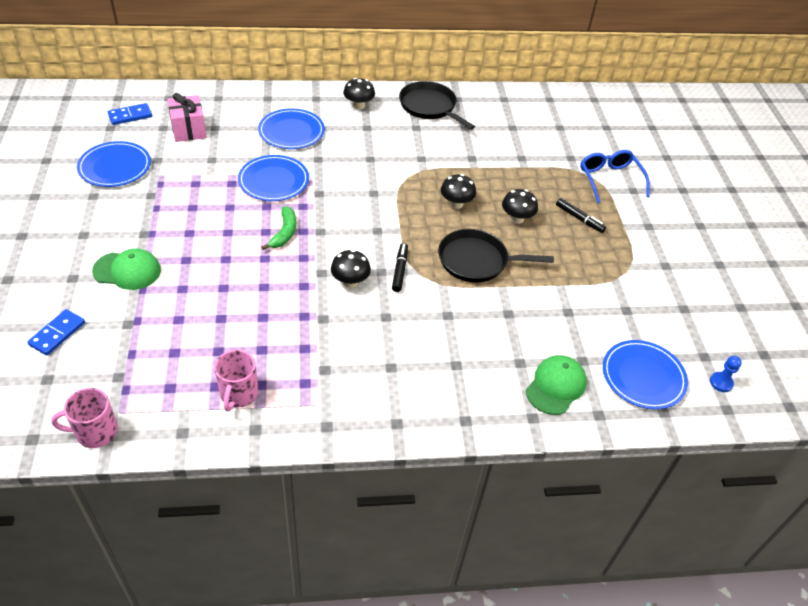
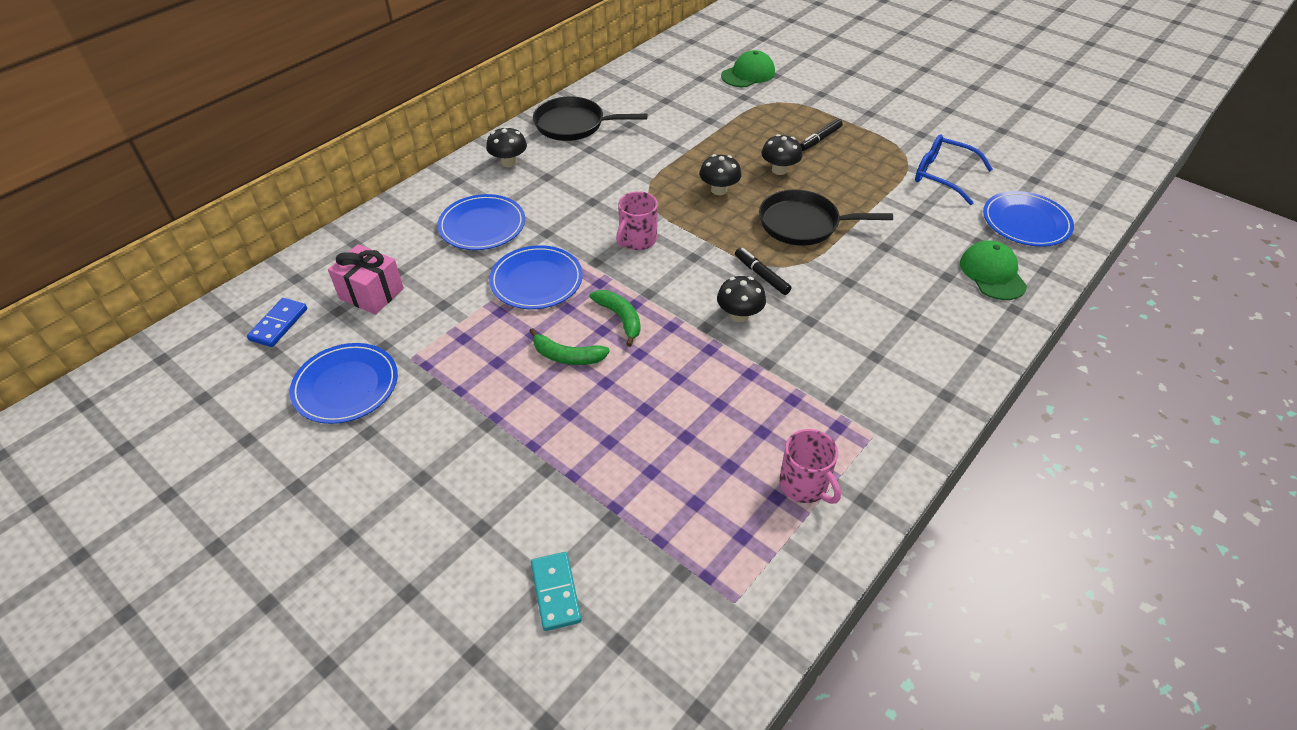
camera: 40 degrees left, 0 degrees up
(57, 334) = (556, 592): blue domino -> turquoise domino
(95, 432) = (744, 640): pink mug -> pink mug (637, 240)
(127, 271) = (528, 471): green cap -> green cap (748, 74)
(228, 231) = (567, 356): none -> green banana
(476, 261) = (803, 224): black pan -> black pan turned 45 degrees clockwise
(579, 219) = (820, 139): black marker -> black marker turned 135 degrees clockwise
(609, 179) = (794, 96): blue glasses -> blue glasses (942, 175)
(721, 382) = (1068, 190): blue pawn -> none

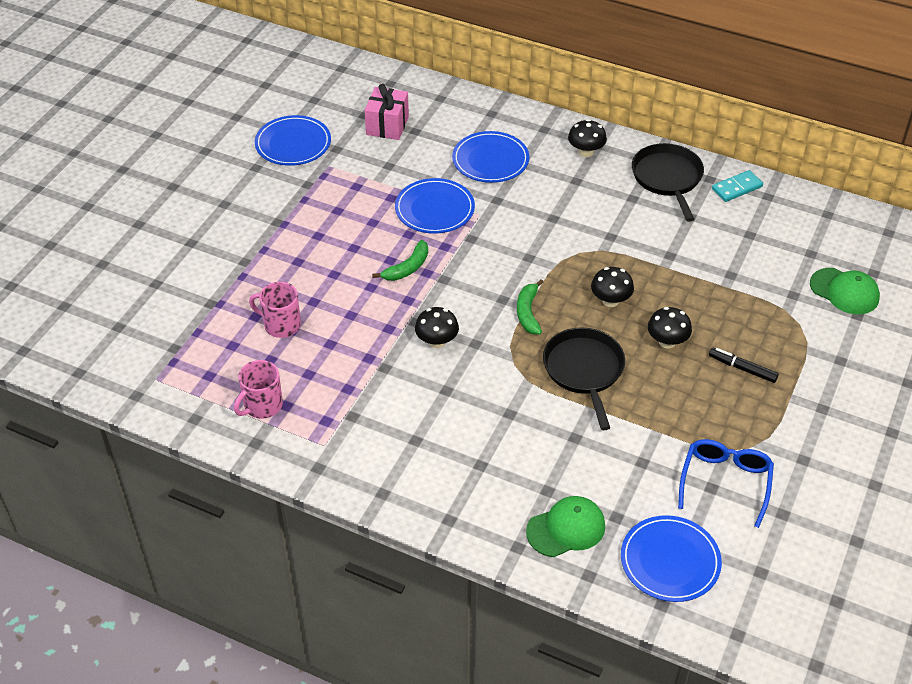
camera: 75 degrees right, 0 degrees up
(279, 324) = (340, 92): blue domino -> none
(556, 592) = (149, 290): turquoise domino -> turquoise domino (737, 188)
(567, 356) = (355, 247): green banana -> green banana (528, 312)
(637, 240) = (510, 258): pink mug -> pink mug (281, 325)
(761, 275) = (495, 349): black marker -> none

